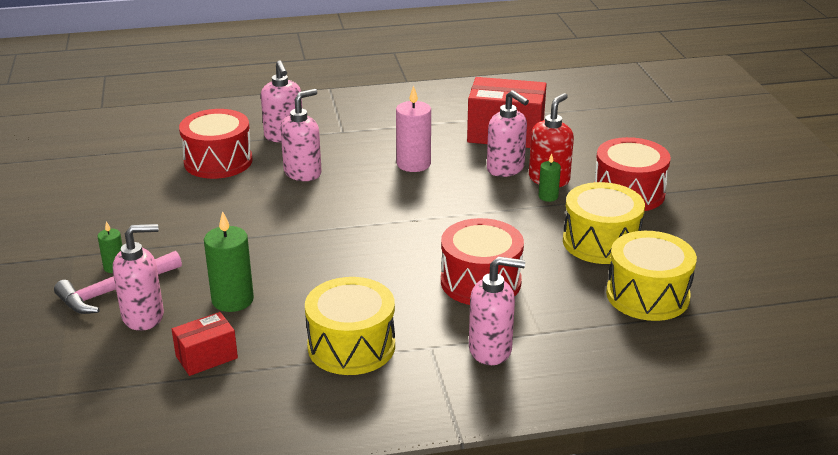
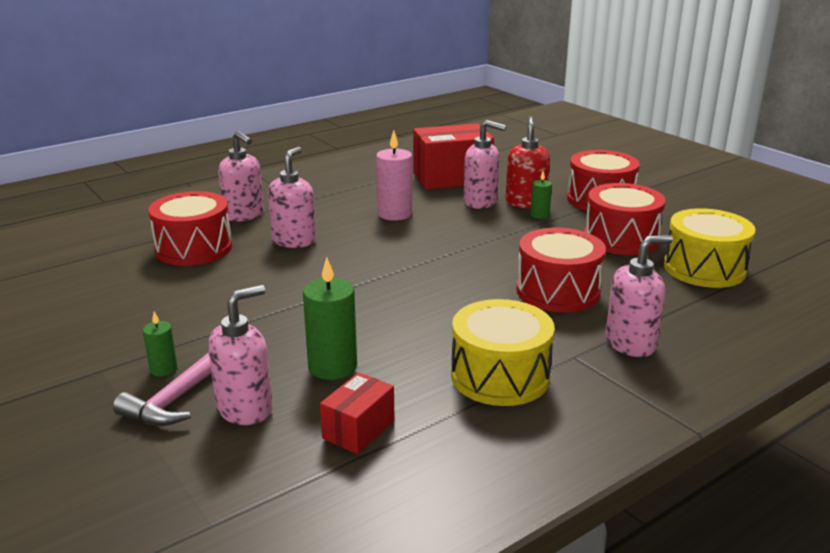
camera: 25 degrees left, 5 degrees down
(601, 242) = (621, 239): yellow drum -> red drum

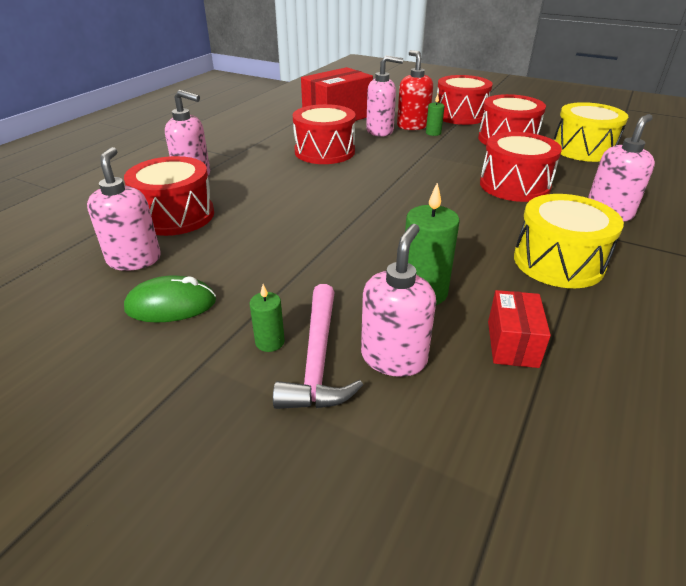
camera: 25 degrees left, 10 degrees up
(120, 321) = (171, 305): none -> green mouse
(294, 241) = (264, 189): pink soap dispenser -> pink soap dispenser (134, 259)
(394, 214) = (324, 151): pink candle -> red drum

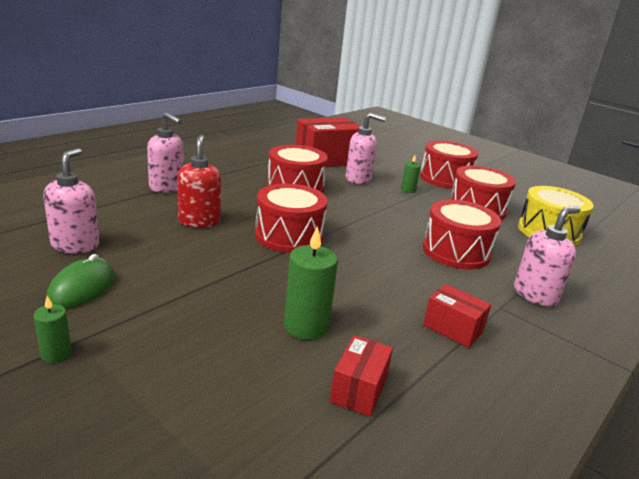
camera: 10 degrees right, 10 degrees down
(171, 305) = (82, 288): green mouse -> green mouse turned 75 degrees counterclockwise
(175, 215) = (131, 216): red drum -> red drum (289, 236)
(270, 342) = (144, 337): green candle -> green candle (56, 354)
(318, 359) = (175, 360): pink hammer -> none
(394, 357) = (242, 375): pink soap dispenser -> none
(412, 126) = (392, 180): red soap dispenser -> red soap dispenser (199, 221)
(558, 262) = (453, 328): yellow drum -> red box

